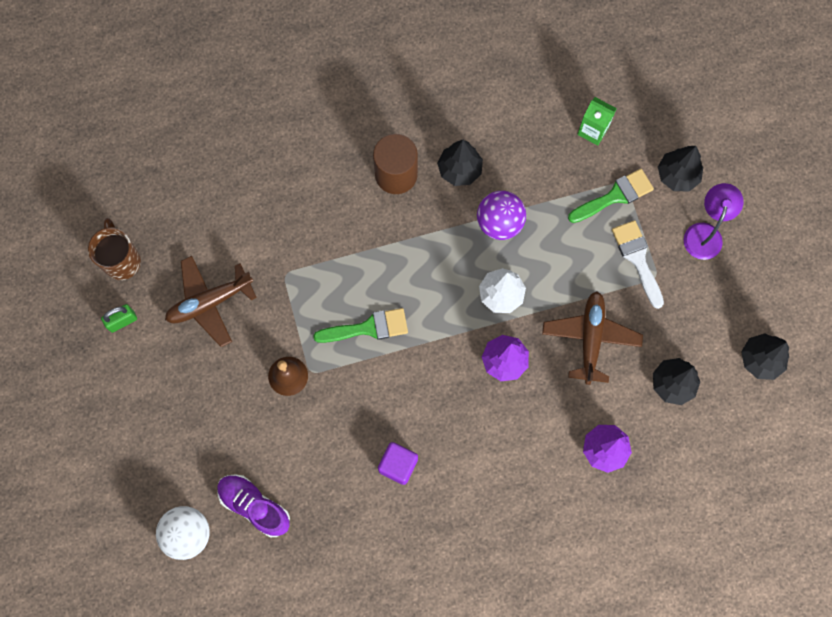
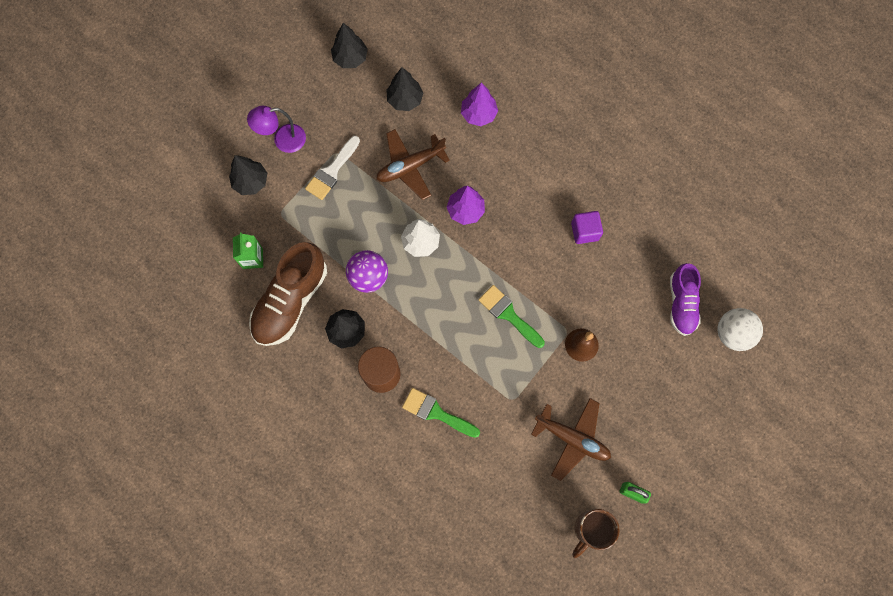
camera: 125 degrees left, 0 degrees up
(525, 139) = (291, 301): none -> brown shoe
(615, 196) = (294, 213): green brush -> green brush (436, 412)

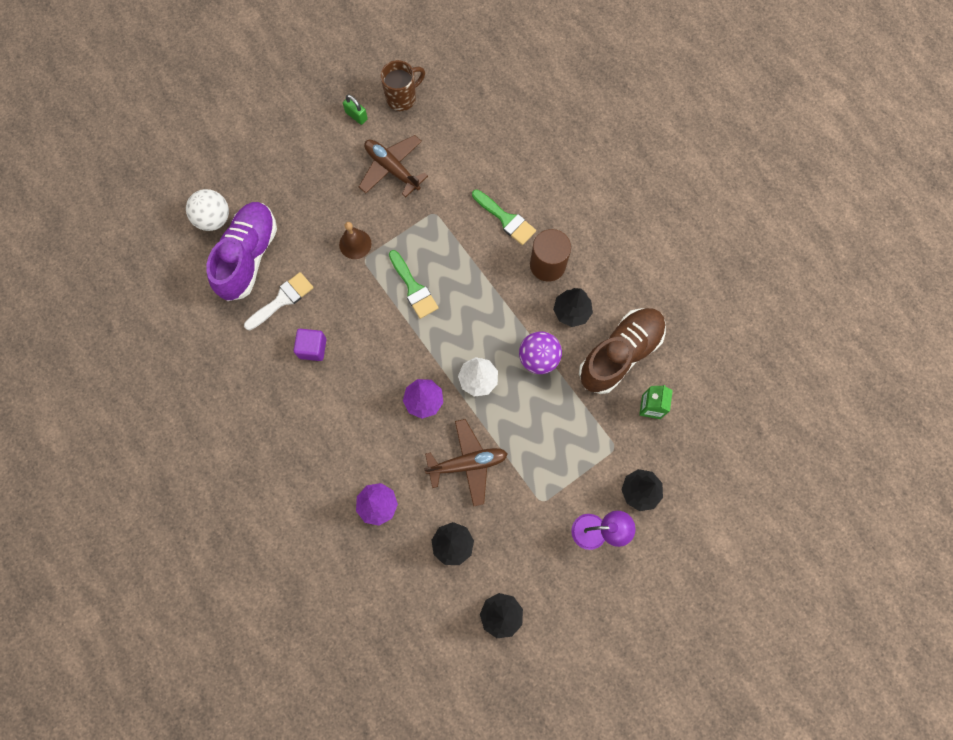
camera: 165 degrees left, 0 degrees up
(332, 171) = (551, 480): white brush -> white brush (282, 300)
(681, 303) = (248, 257): purple shoe -> purple shoe, size x1.57

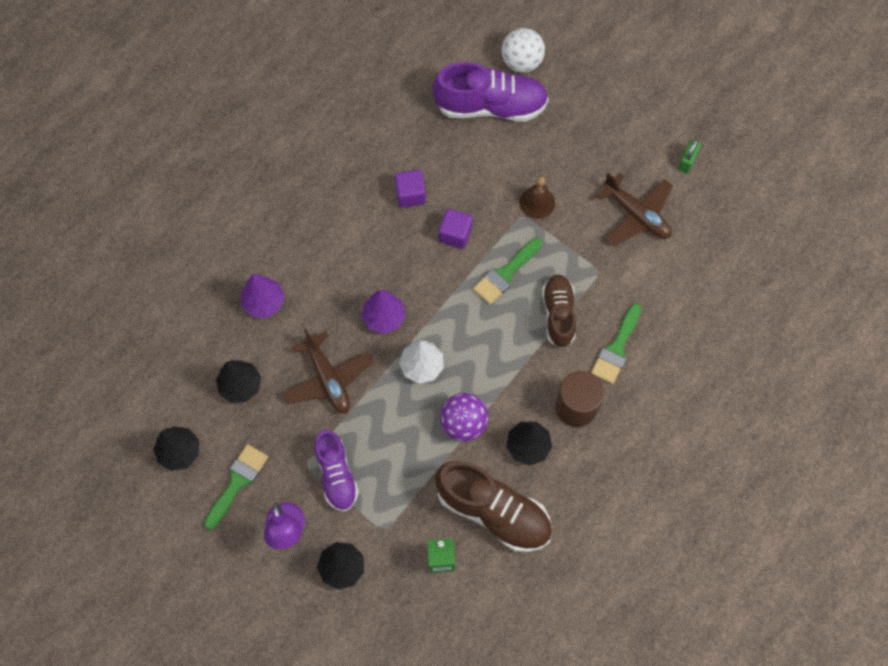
camera: 75 degrees right, 5 degrees down
(282, 300) = (454, 151): white brush -> none
(363, 320) = (455, 234): none -> purple cube
(392, 169) = (636, 215): brown plane -> brown plane turned 105 degrees clockwise
(402, 98) = (726, 201): brown mug -> none
(463, 255) = (558, 314): none -> brown shoe
(543, 566) = (237, 482): none -> green brush
(557, 477) = (336, 475): none -> purple shoe

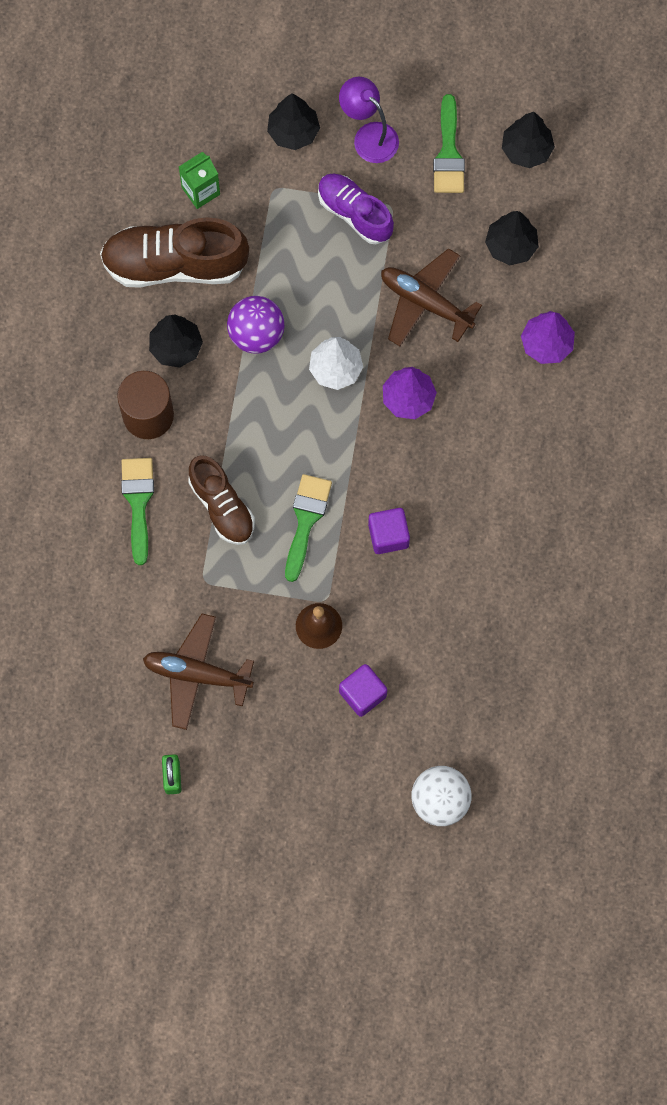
camera: 150 degrees right, 5 degrees up
(410, 194) = (467, 554): purple cube -> purple cube (362, 694)
(490, 106) = (442, 719): purple shoe -> none

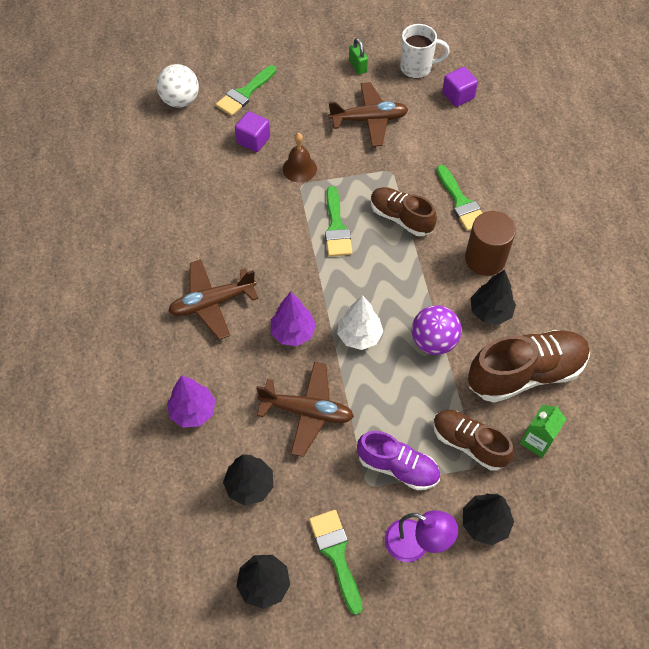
camera: 160 degrees right, 15 degrees down
(91, 743) = (417, 68): none -> white mug
(271, 212) = (469, 443): none -> brown shoe
(347, 782) = (244, 93): none -> green brush
(388, 535) = (272, 236): purple cube -> purple cube (458, 96)
(488, 468) = (212, 303): none -> brown plane

